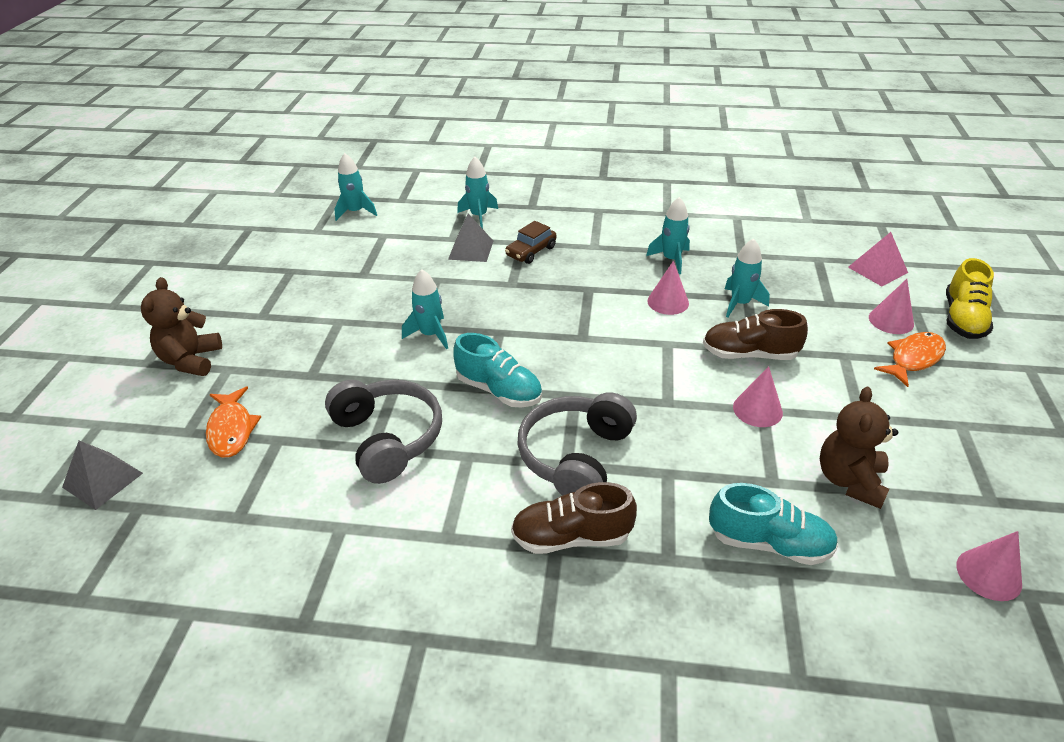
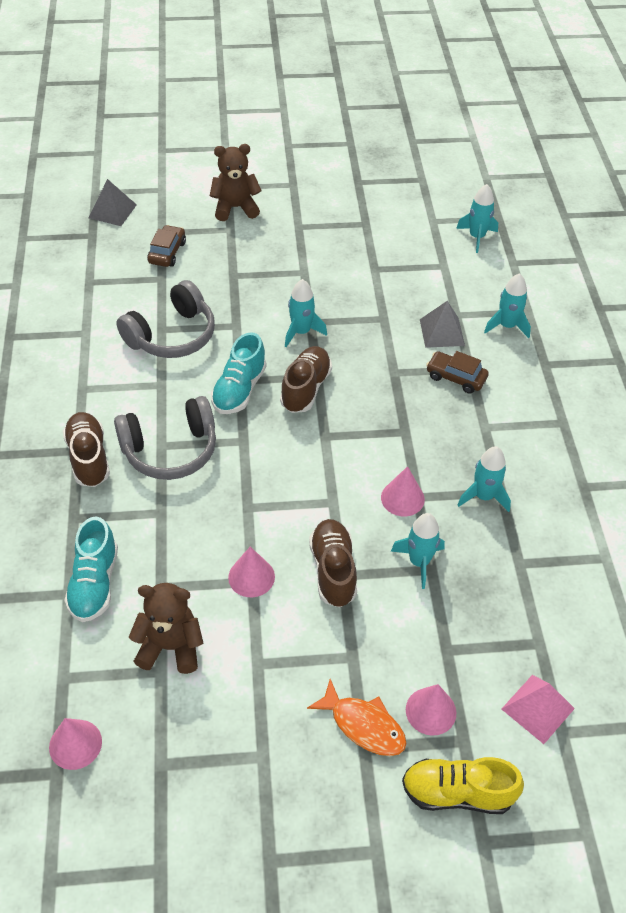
camera: 75 degrees right, 10 degrees up
(231, 429) = (167, 252): orange fish -> brown car
(514, 342) = (305, 388): none -> brown shoe
(576, 456) = (170, 450): grey headphones -> grey headphones turned 150 degrees clockwise

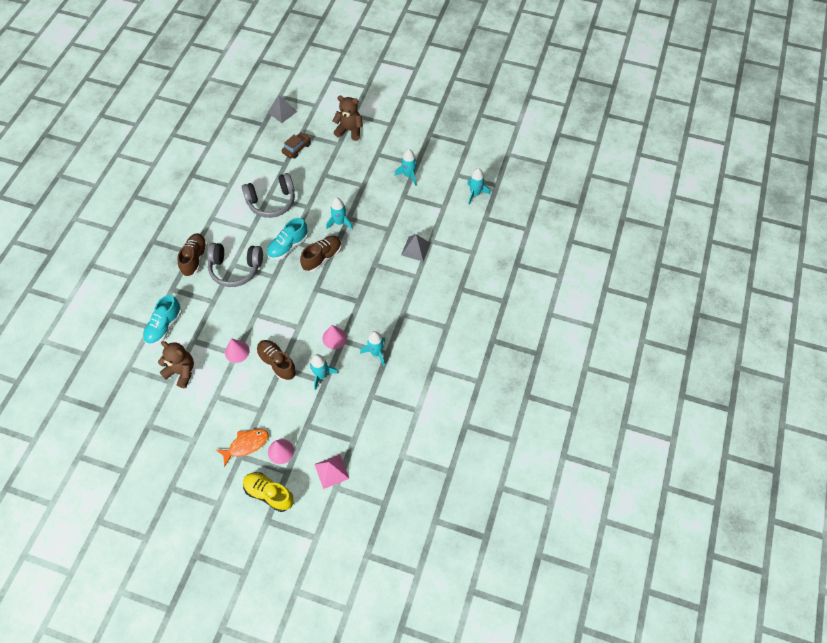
camera: 25 degrees right, 10 degrees up
(75, 744) = (118, 401): pink cone -> none
(333, 570) = (277, 363): brown shoe -> brown shoe turned 60 degrees counterclockwise
(363, 725) = (246, 445): orange fish -> orange fish turned 90 degrees counterclockwise
(456, 377) = (406, 279): brown car -> none
(507, 326) = (454, 257): turquoise rocket -> turquoise rocket (409, 175)

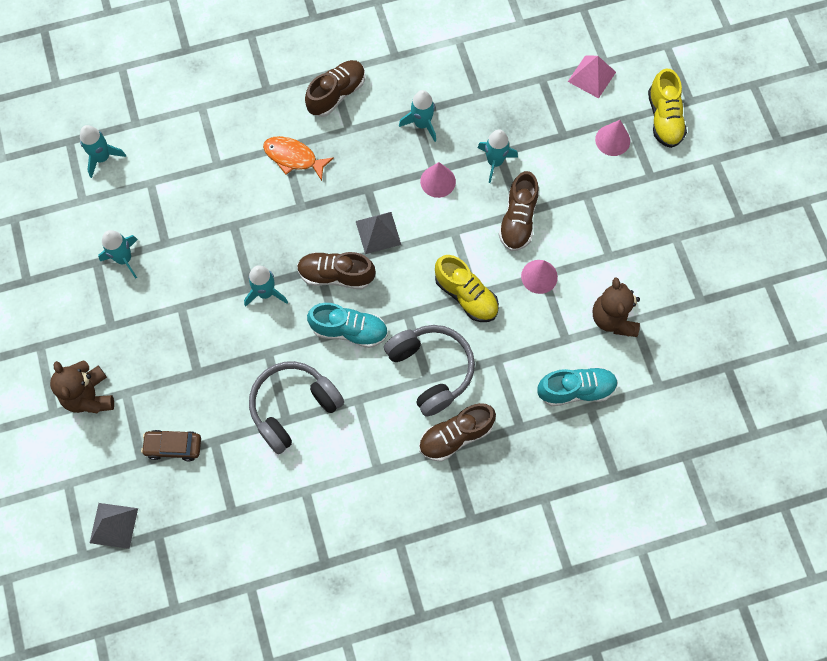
camera: 125 degrees left, 10 degrees up
(246, 445) = (635, 179): orange fish -> orange fish (293, 157)
(258, 309) = (466, 295): none -> yellow shoe
(272, 202) = (293, 407): grey headphones -> grey headphones turned 75 degrees counterclockwise
(415, 249) = (242, 174): grey pyramid -> grey pyramid (378, 232)
(430, 321) = (336, 94): none -> brown shoe

